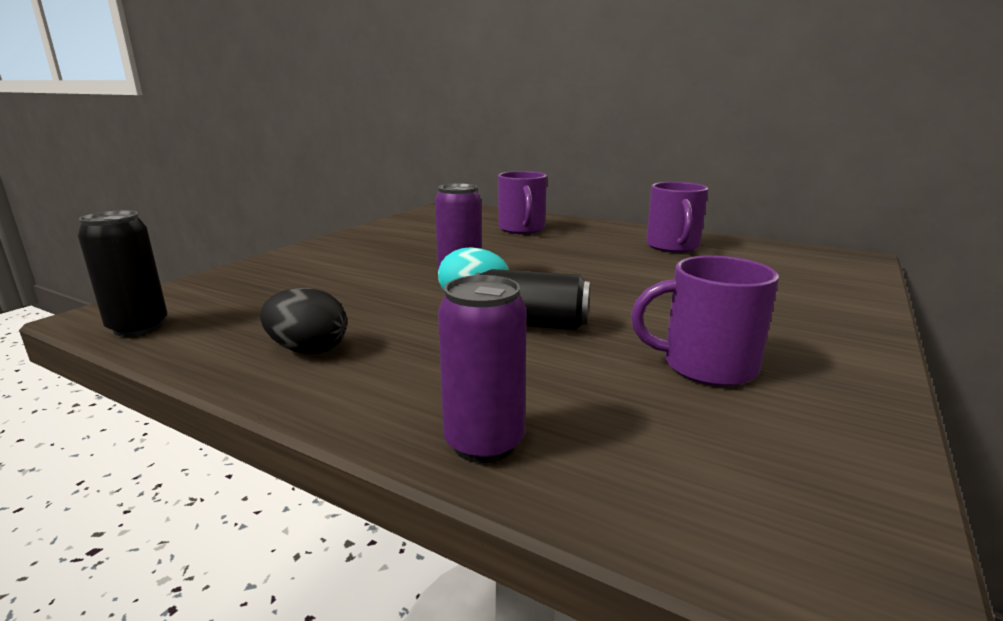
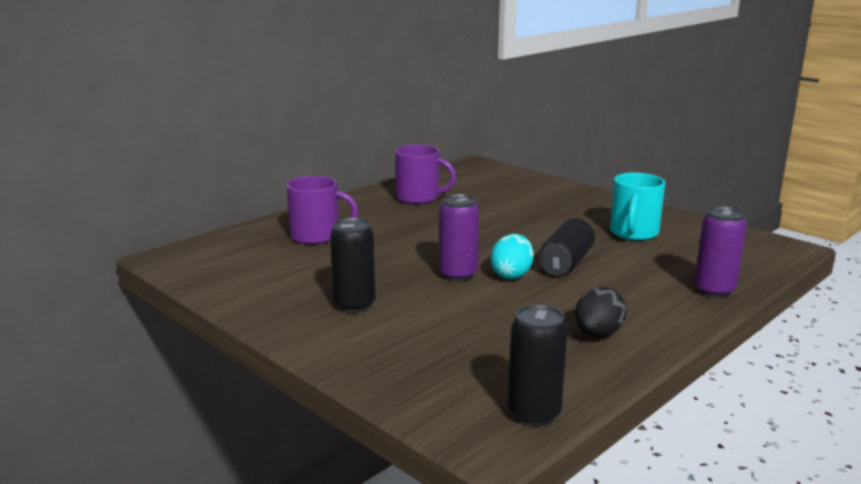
camera: 75 degrees left, 0 degrees up
(376, 253) = (354, 305): none -> black can
(706, 366) = (633, 233): purple mug -> turquoise mug

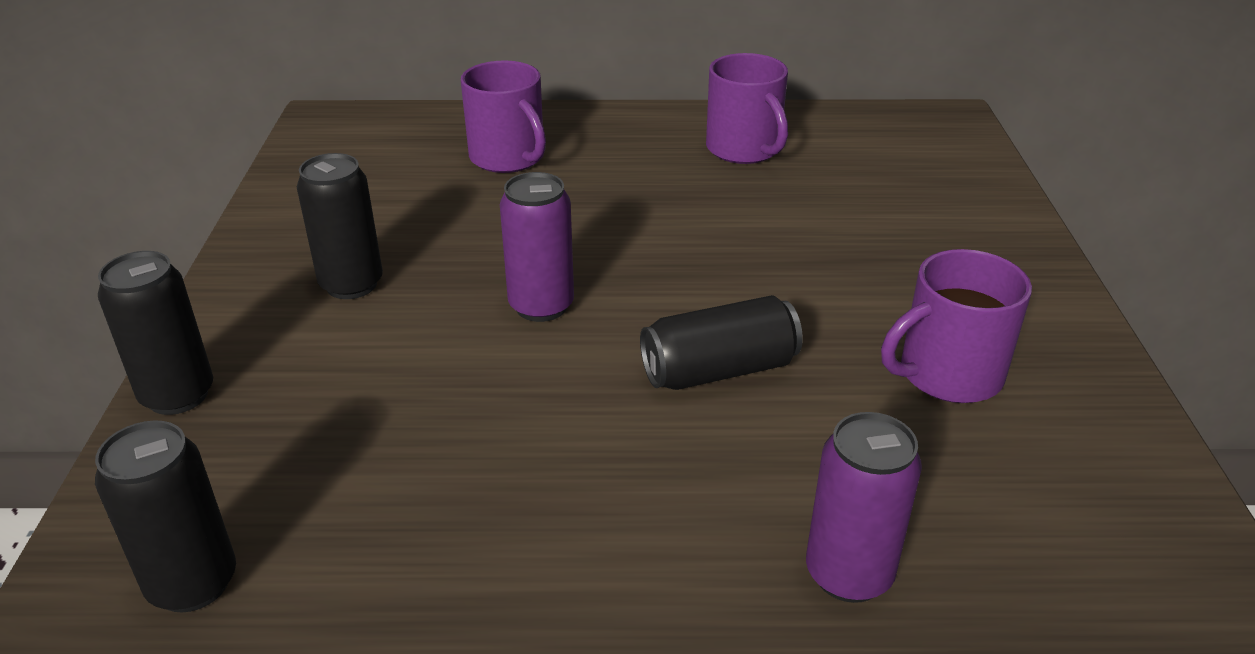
camera: 45 degrees right, 15 degrees up
(370, 375) = (178, 395): none -> black can
(511, 275) = (604, 346): turquoise egg -> none
(598, 334) = (506, 523): black egg -> none
(633, 233) = (947, 374): turquoise mug -> purple mug

